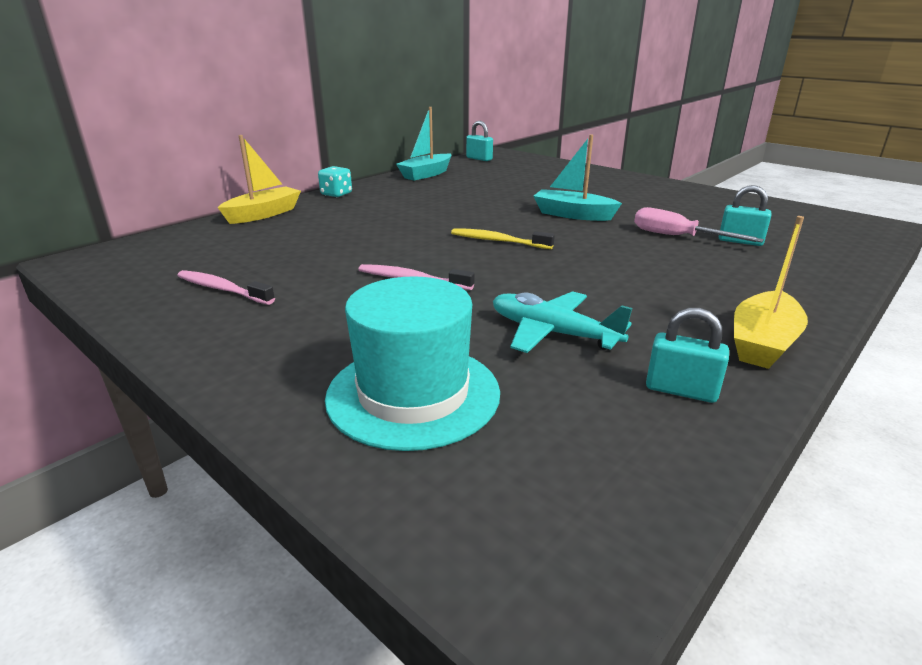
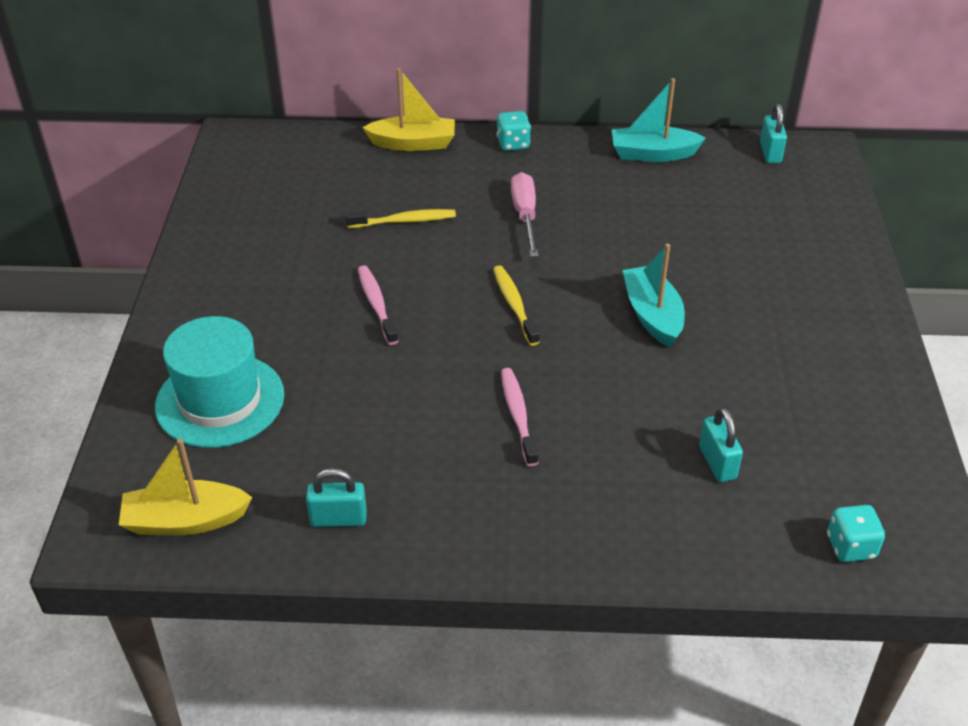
camera: 50 degrees right, 15 degrees up
(222, 289) = (263, 231): pink toothbrush -> pink toothbrush (518, 415)
(337, 241) = (404, 221): none -> yellow toothbrush
(552, 333) = (362, 422): turquoise plane -> none
(678, 237) = (674, 413): pink screwdriver -> pink screwdriver (525, 216)
(681, 390) = (338, 519): turquoise padlock -> turquoise padlock turned 75 degrees counterclockwise
(762, 343) = (462, 541): yellow boat -> yellow boat (185, 520)
(850, 236) = (850, 547): none -> turquoise dice

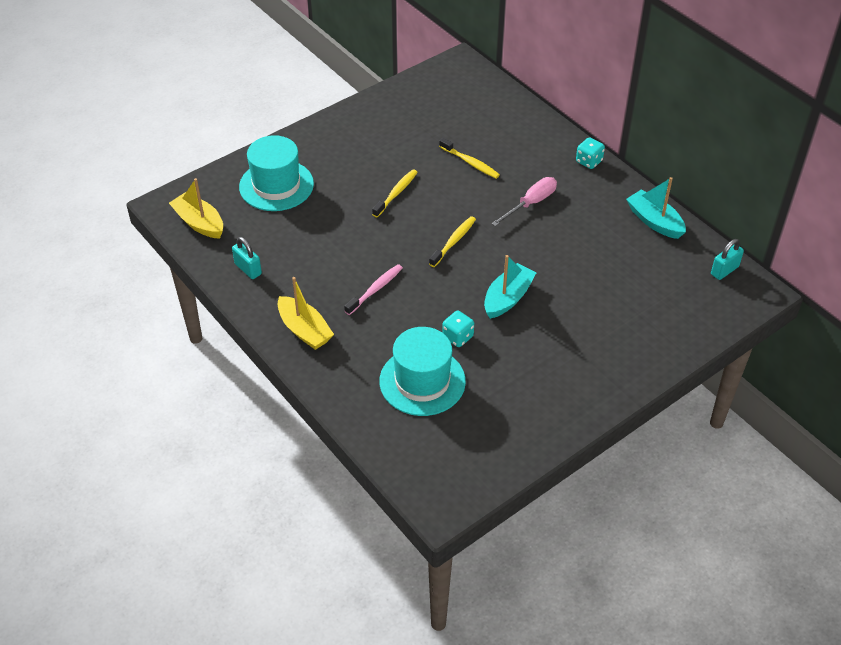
camera: 50 degrees right, 5 degrees up
(376, 304) = (396, 193): pink toothbrush -> yellow toothbrush
(413, 143) = (539, 125): yellow boat -> yellow boat (304, 330)
(717, 462) = (422, 381): turquoise padlock -> turquoise hat
(850, 547) = (416, 462): turquoise dice -> turquoise dice (458, 337)

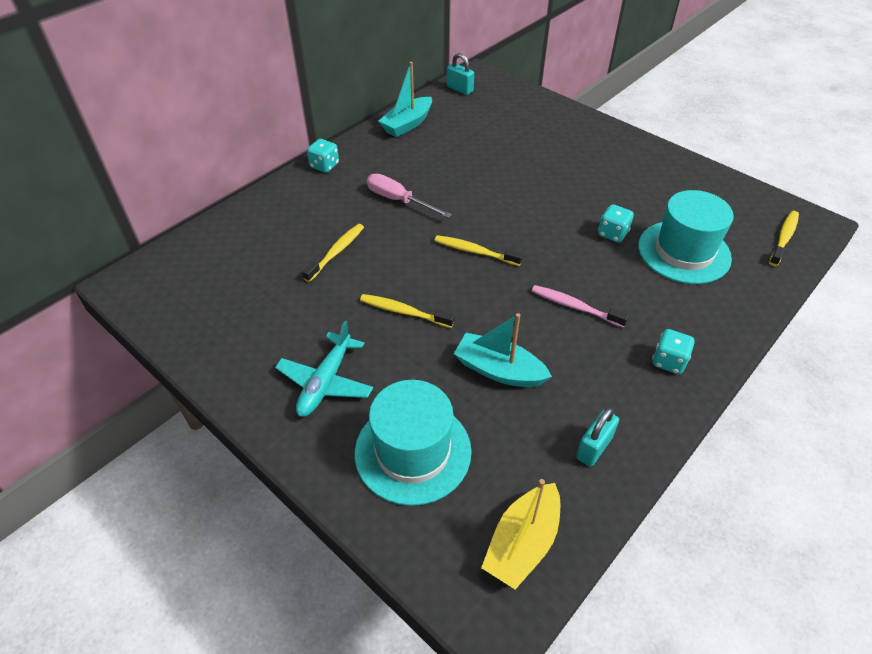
camera: 100 degrees left, 0 degrees up
(304, 330) = (668, 361): yellow boat -> turquoise dice
(343, 151) = (325, 382): none -> turquoise plane
(424, 468) = (784, 238): none -> yellow toothbrush
(508, 298) = (544, 205): turquoise boat -> turquoise boat (499, 370)

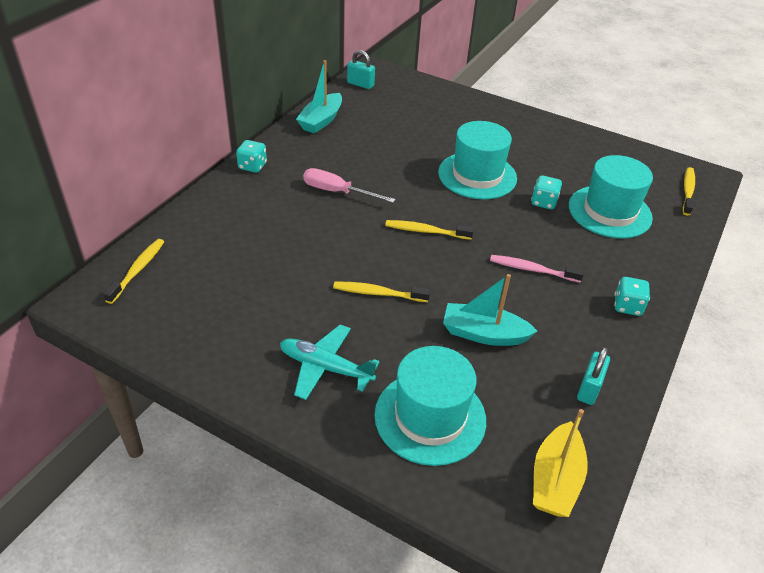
camera: 15 degrees left, 5 degrees down
(325, 382) = (325, 367): turquoise plane -> turquoise plane turned 105 degrees clockwise
(336, 252) = (293, 246): yellow toothbrush -> yellow toothbrush (138, 270)
(549, 197) = (477, 175): none -> turquoise hat

